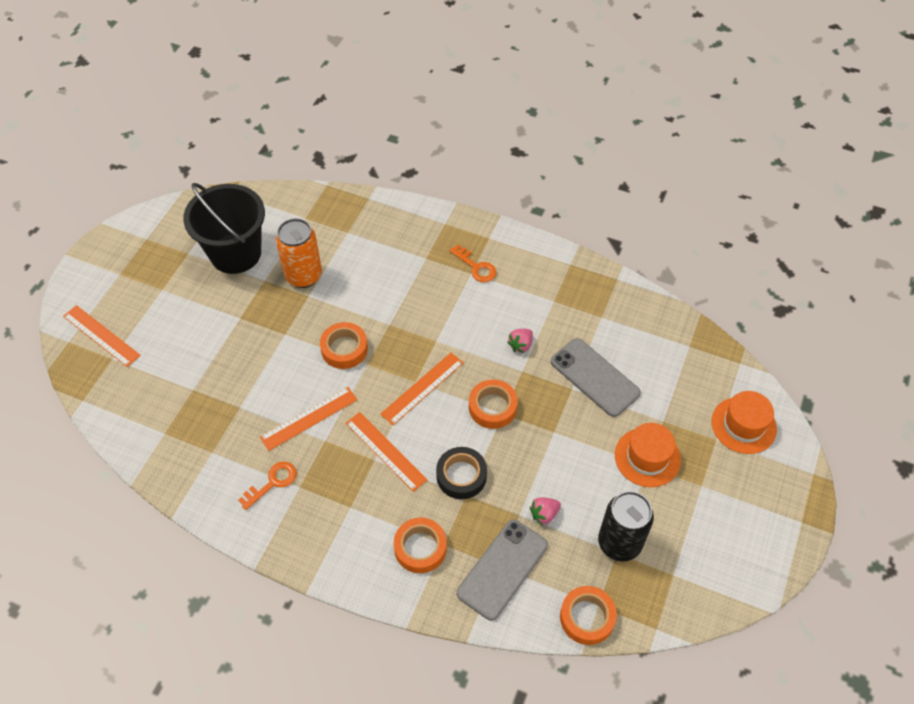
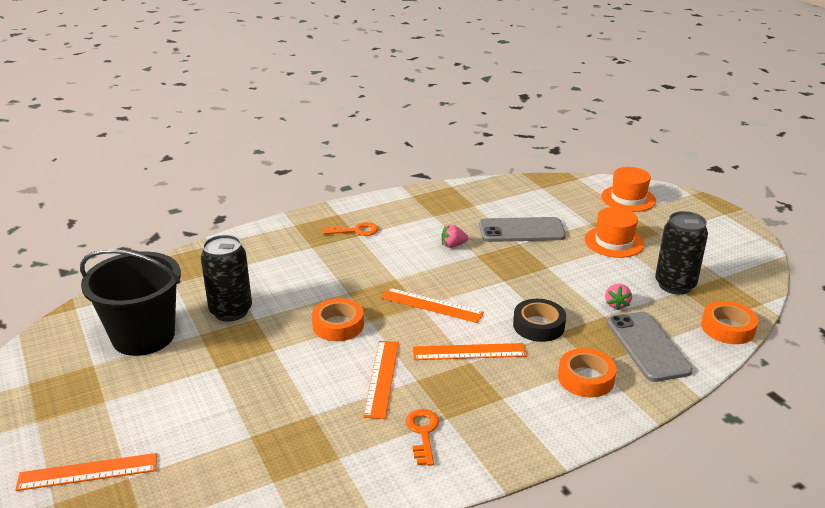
camera: 50 degrees left, 25 degrees down
(303, 276) = (231, 311): orange can -> black can
(422, 388) = (431, 305): orange ruler -> orange ruler turned 60 degrees counterclockwise
(492, 407) = (492, 282): orange tape -> none
(520, 345) = (453, 245): pink strawberry -> pink strawberry turned 90 degrees clockwise

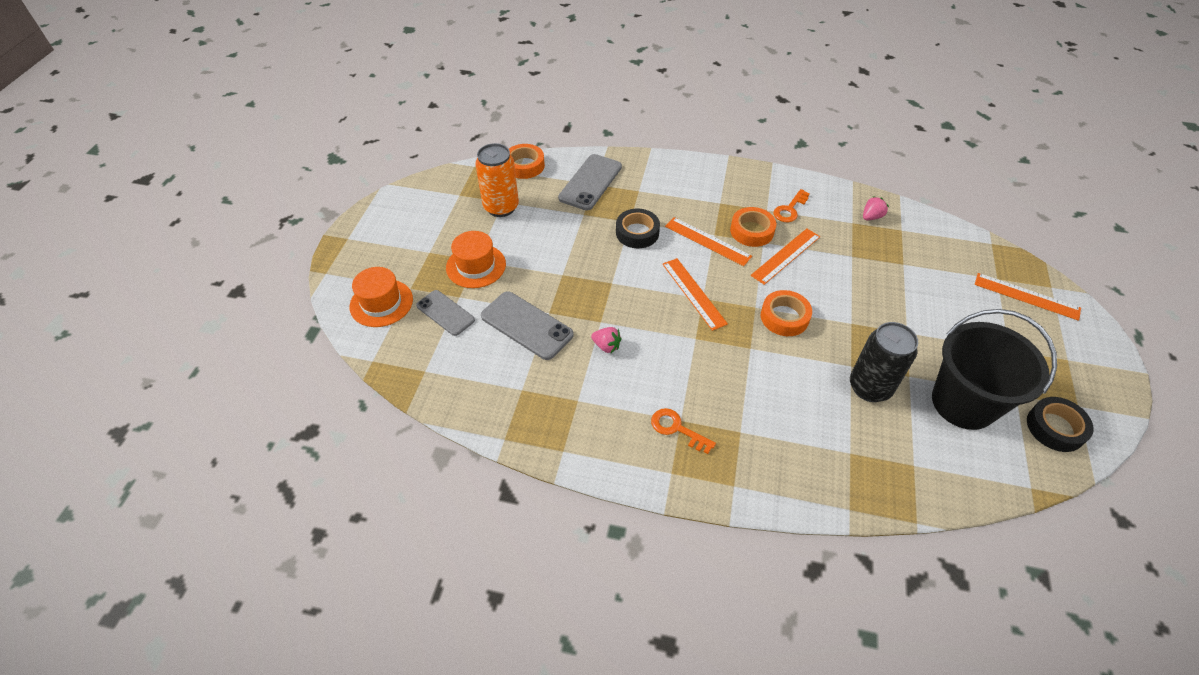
camera: 140 degrees left, 20 degrees up
(53, 355) = (1055, 428): none -> black tape
(582, 212) = (445, 313): none -> grey phone
(586, 378) = (656, 186): orange tape -> orange tape (752, 231)
(616, 304) = (563, 217): pink strawberry -> pink strawberry (871, 217)
(675, 285) = (501, 207): black can -> orange can

